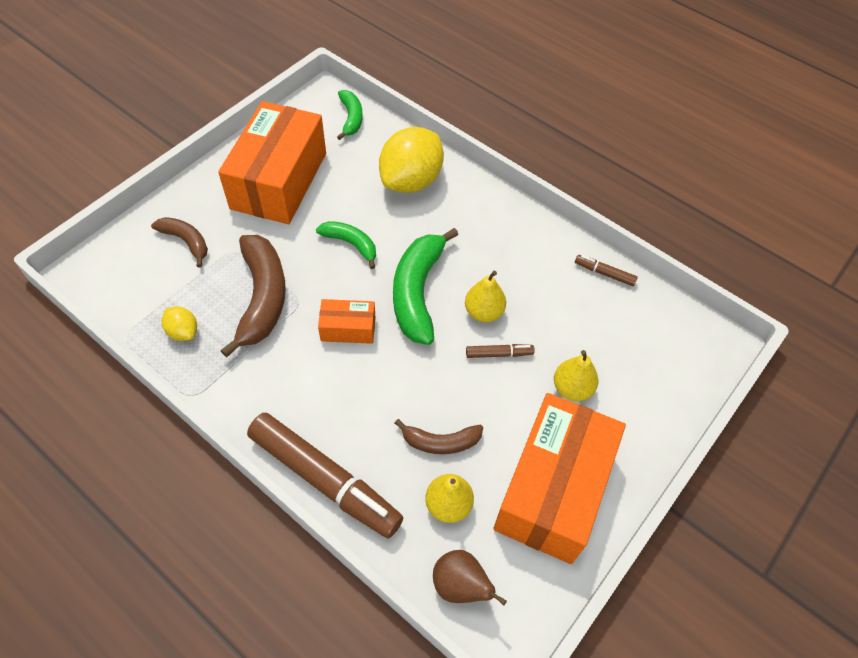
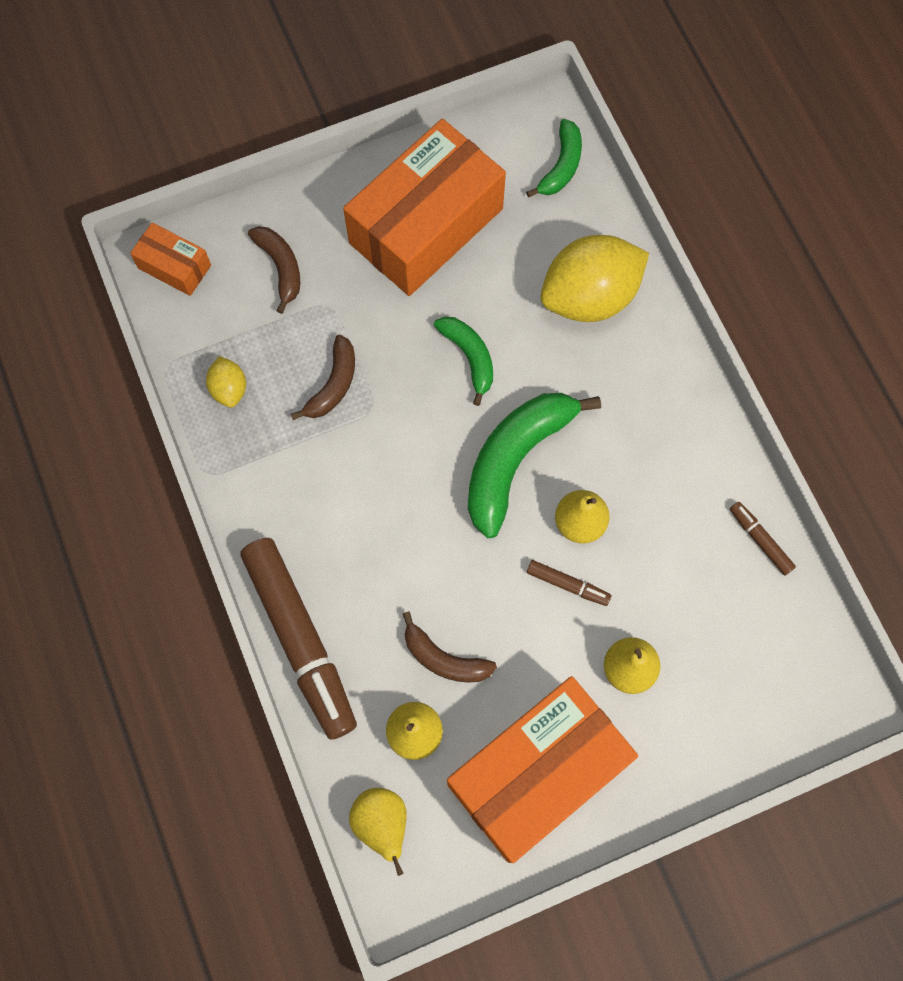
camera: 30 degrees right, 15 degrees up
(262, 298) = (333, 385): brown banana -> brown banana, size x0.56
(348, 328) = (411, 470): orange box -> orange box (174, 267)
(460, 585) = (382, 823): brown pear -> yellow pear

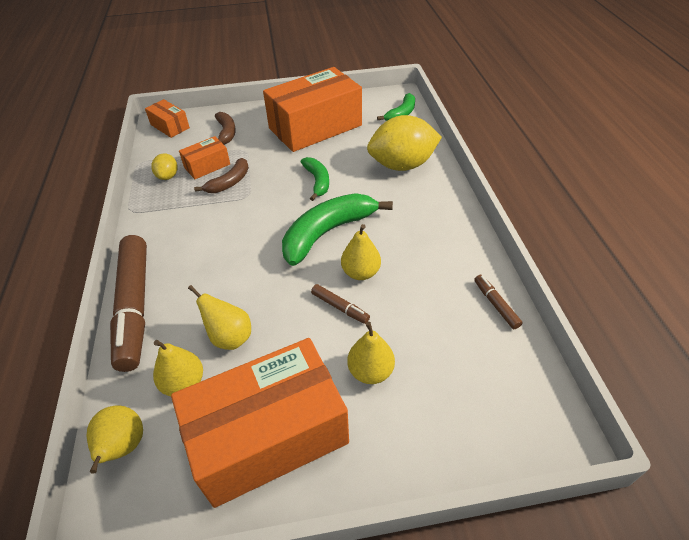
camera: 15 degrees right, 25 degrees down
(282, 353) = (207, 166): none -> orange box
(444, 658) = (229, 337): brown banana -> yellow pear

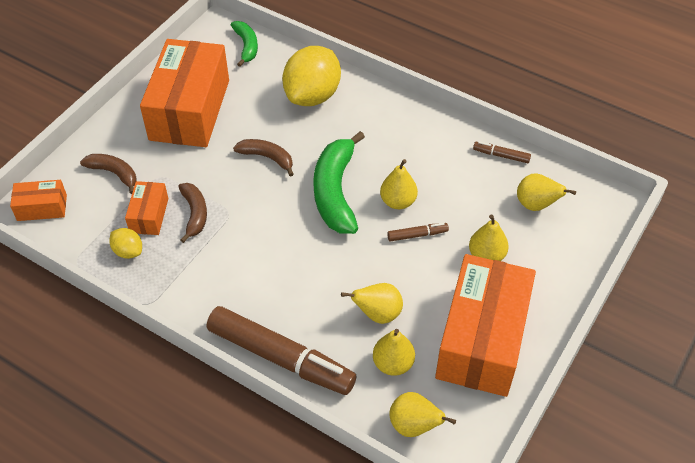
camera: 50 degrees left, 5 degrees up
(317, 181) = (267, 158): green banana -> brown banana
(474, 370) = (536, 205): none -> yellow pear

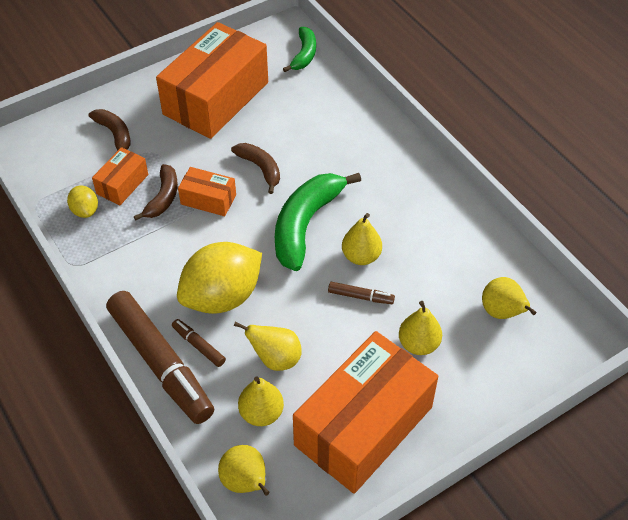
camera: 25 degrees right, 0 degrees up
(42, 208) = (36, 144): orange box -> orange box (208, 199)
(312, 95) = (339, 123): yellow lemon -> yellow lemon (222, 297)
(501, 155) = (495, 248): brown marker -> brown marker (199, 345)

